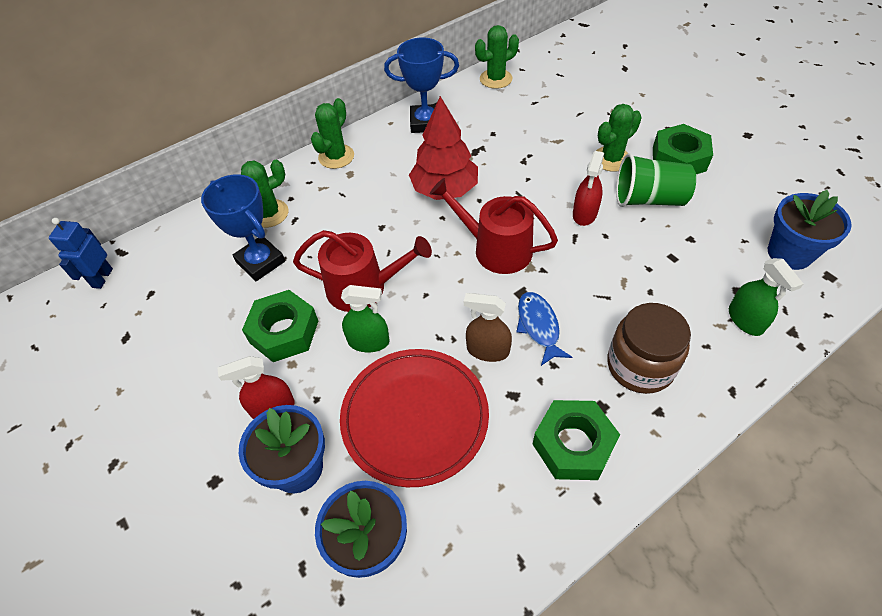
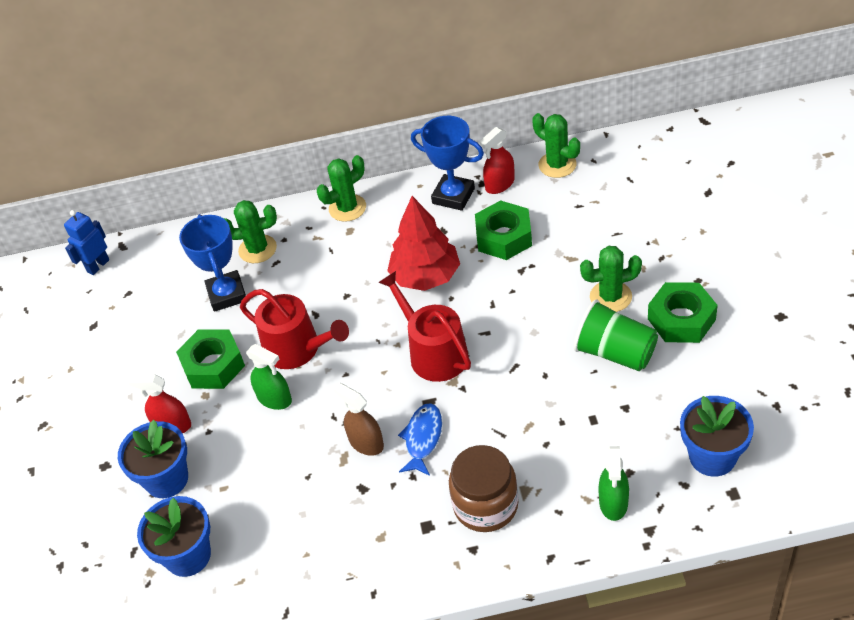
camera: 30 degrees right, 5 degrees down
(415, 417) = (274, 475): red plate -> none
(496, 79) = (557, 165): green cactus -> green cactus turned 45 degrees clockwise
(573, 445) = (383, 546): green nut -> green nut (504, 237)
(584, 214) = (540, 346): red spray bottle -> red spray bottle (499, 184)

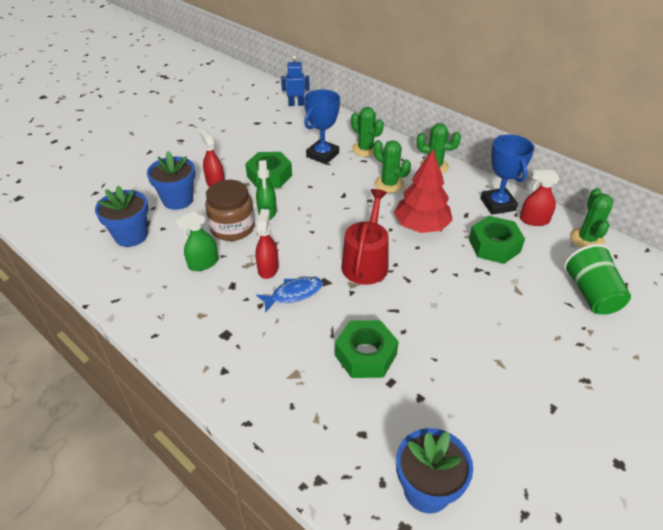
camera: 45 degrees right, 5 degrees down
(297, 349) = (311, 201): red watering can -> none
(366, 443) = (268, 268): brown spray bottle -> red spray bottle
(485, 505) = (265, 358): brown jar -> brown jar (232, 228)
(610, 297) = (510, 332): green cactus -> green cactus (389, 184)
(613, 503) = (326, 439): green spray bottle -> green spray bottle (203, 263)
(615, 353) = (463, 363): green cup -> green cup (591, 294)
(681, 319) = (538, 389): green nut -> green nut (365, 355)

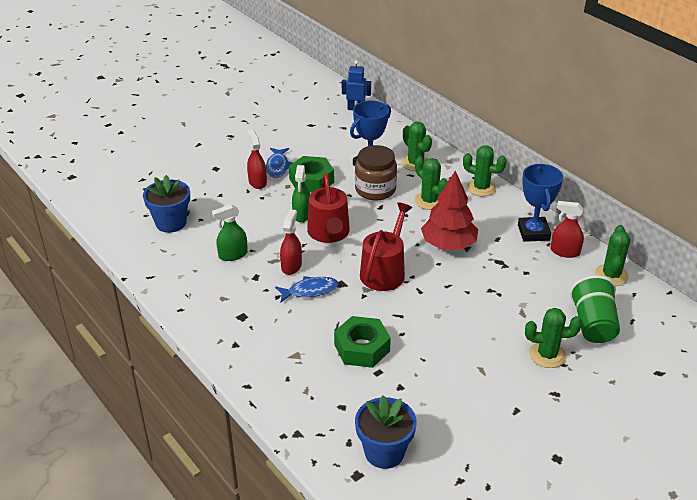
camera: 10 degrees right, 5 degrees down
(178, 200) = (219, 194): blue flower pot -> none
(232, 228) = (266, 226): brown jar -> brown jar (375, 189)
(233, 165) = (277, 166): none -> blue fish
(299, 228) = (329, 233): none -> red watering can
(494, 246) = (515, 271): green nut -> none
(560, 335) = (547, 355): none -> green cactus

